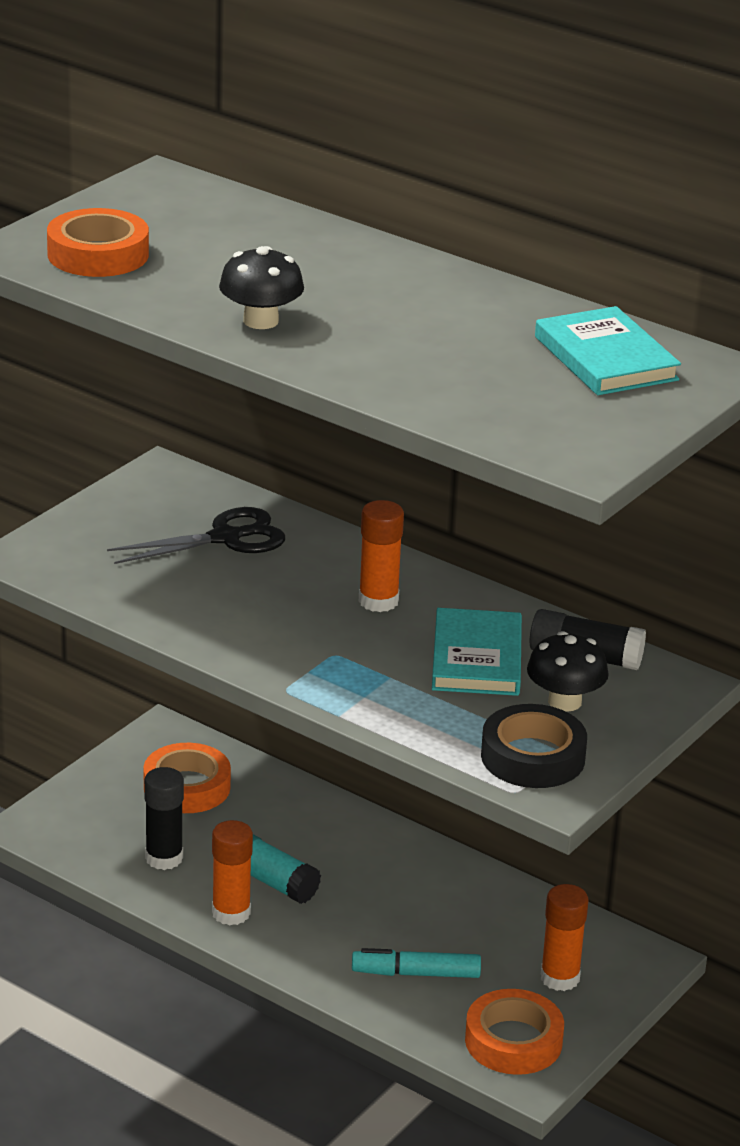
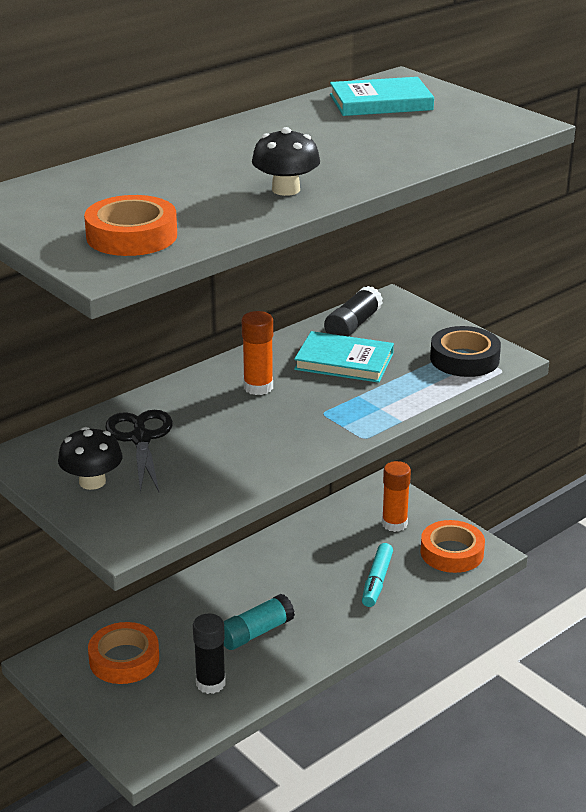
camera: 75 degrees left, 0 degrees up
(231, 913) = (288, 657): orange glue stick -> none
(564, 701) = (403, 339): black mushroom -> black mushroom (92, 482)

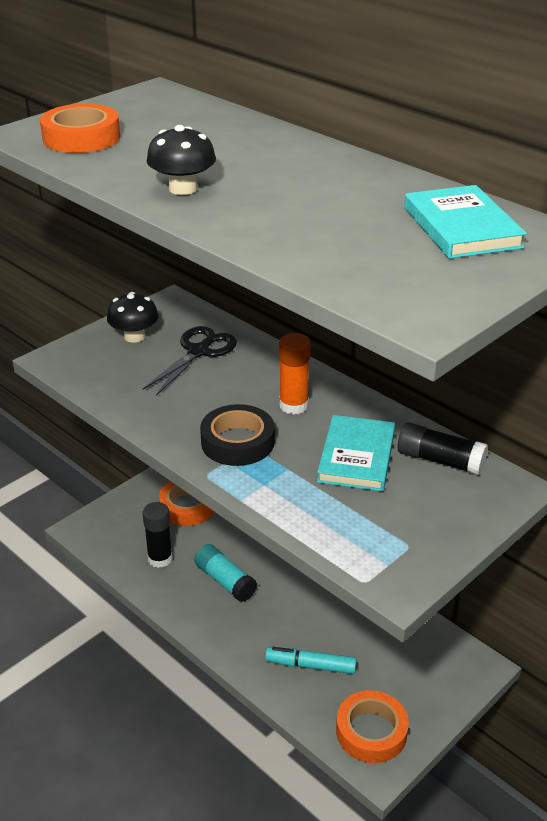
camera: 85 degrees right, 5 degrees up
(141, 438) = (199, 351): black scissors -> black scissors turned 45 degrees counterclockwise
(394, 524) = (412, 678): orange glue stick -> none
(464, 359) = (385, 549): black tape -> black tape (237, 442)

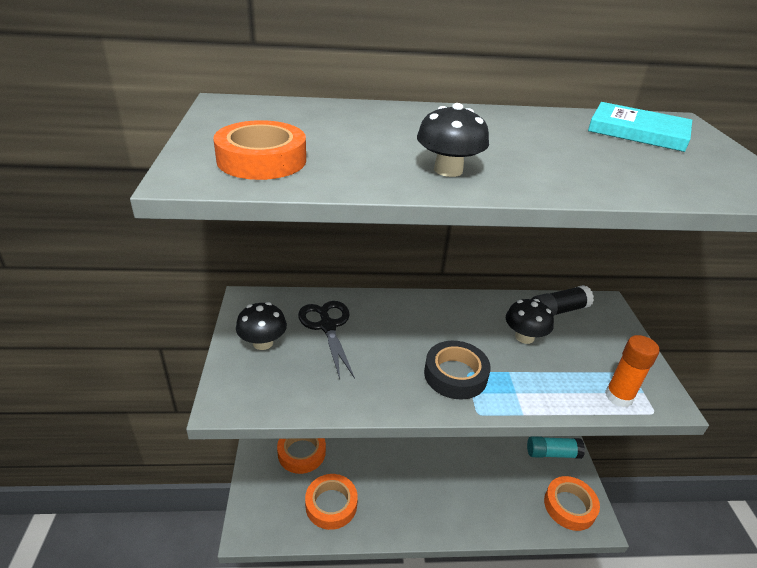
camera: 50 degrees left, 0 degrees up
(160, 558) = (331, 504): black glue stick -> orange tape
(225, 581) = (389, 484): turquoise glue stick -> turquoise glue stick (552, 453)
(293, 405) = (442, 327): orange glue stick -> orange glue stick (619, 396)
(310, 665) = (497, 496): turquoise marker -> none
(356, 457) = (524, 337): turquoise book -> black mushroom

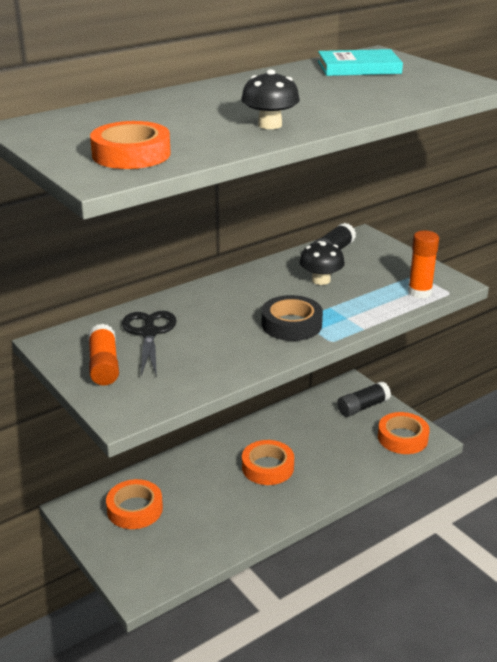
camera: 30 degrees left, 5 degrees down
(263, 342) = (104, 365): black mushroom -> orange glue stick
(327, 326) = (149, 333): black scissors -> black scissors turned 45 degrees clockwise
(331, 504) = (200, 533): orange tape -> orange tape (267, 467)
(552, 453) = (363, 407): turquoise glue stick -> black glue stick

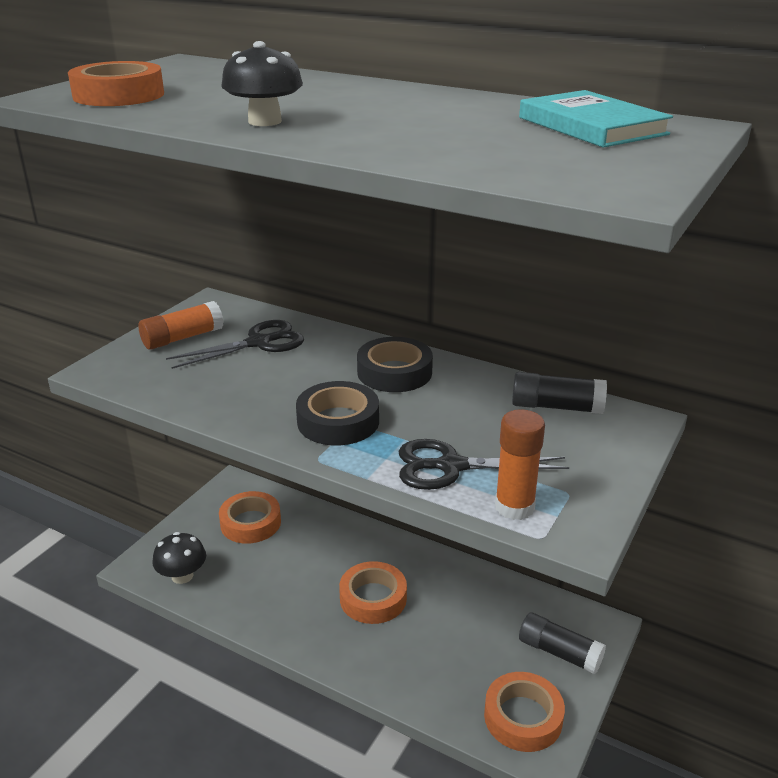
camera: 65 degrees right, 0 degrees up
(245, 291) = (394, 372): none -> black tape
(321, 280) = (471, 416): black mushroom -> black mushroom (182, 576)
(369, 300) = (450, 466): none -> black scissors

